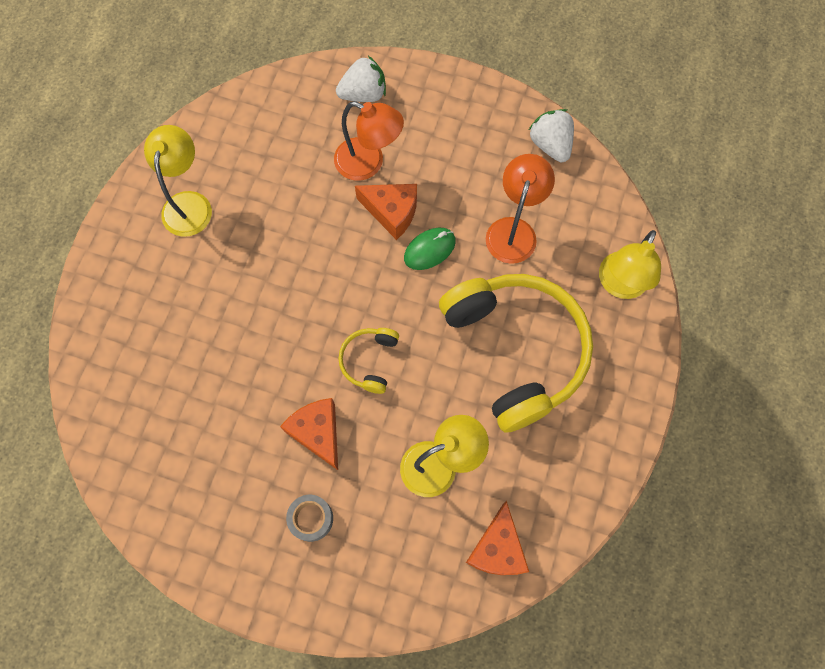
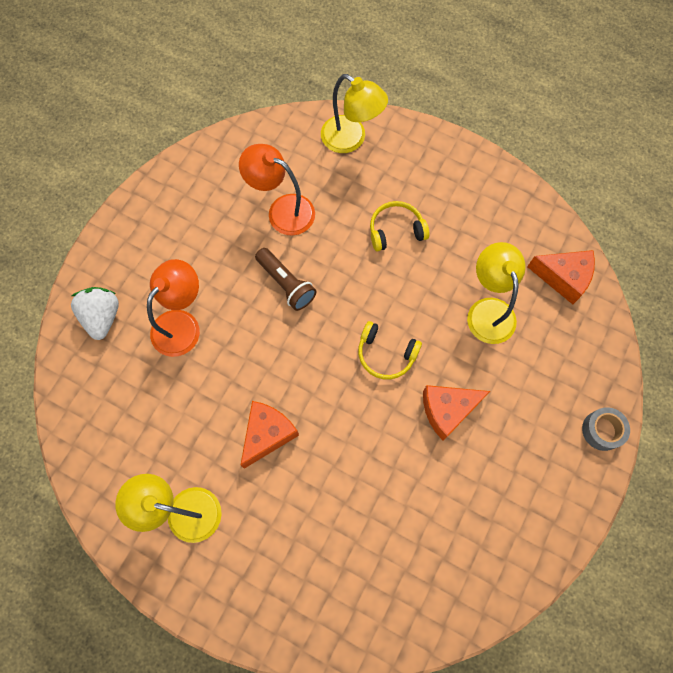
camera: 80 degrees left, 0 degrees up
(311, 519) = (525, 427): grey tape -> grey tape (602, 430)
(392, 212) = (240, 311): orange cheese -> orange cheese (267, 434)
(429, 250) = (286, 284): green mouse -> brown flashlight
(516, 350) = (396, 230): yellow headphones -> yellow headphones, size x0.43
(550, 145) = (204, 164): white strawberry -> none

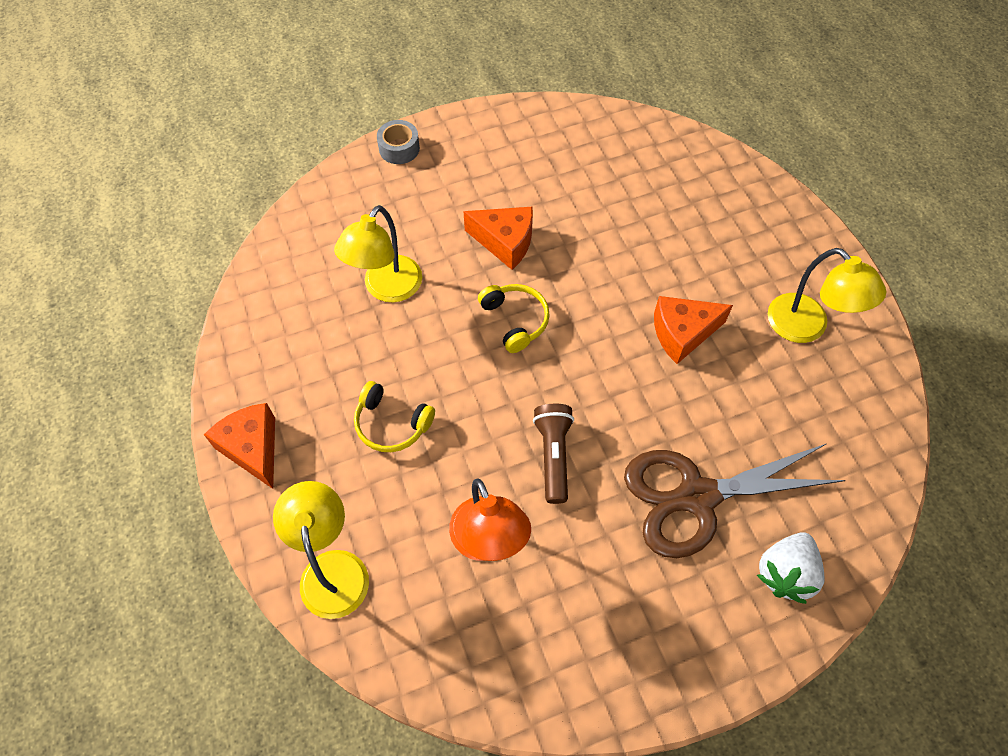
camera: 140 degrees left, 10 degrees down
(182, 324) = (697, 496): orange lamp -> brown scissors
(563, 278) = (292, 265): orange cheese -> orange cheese (253, 448)

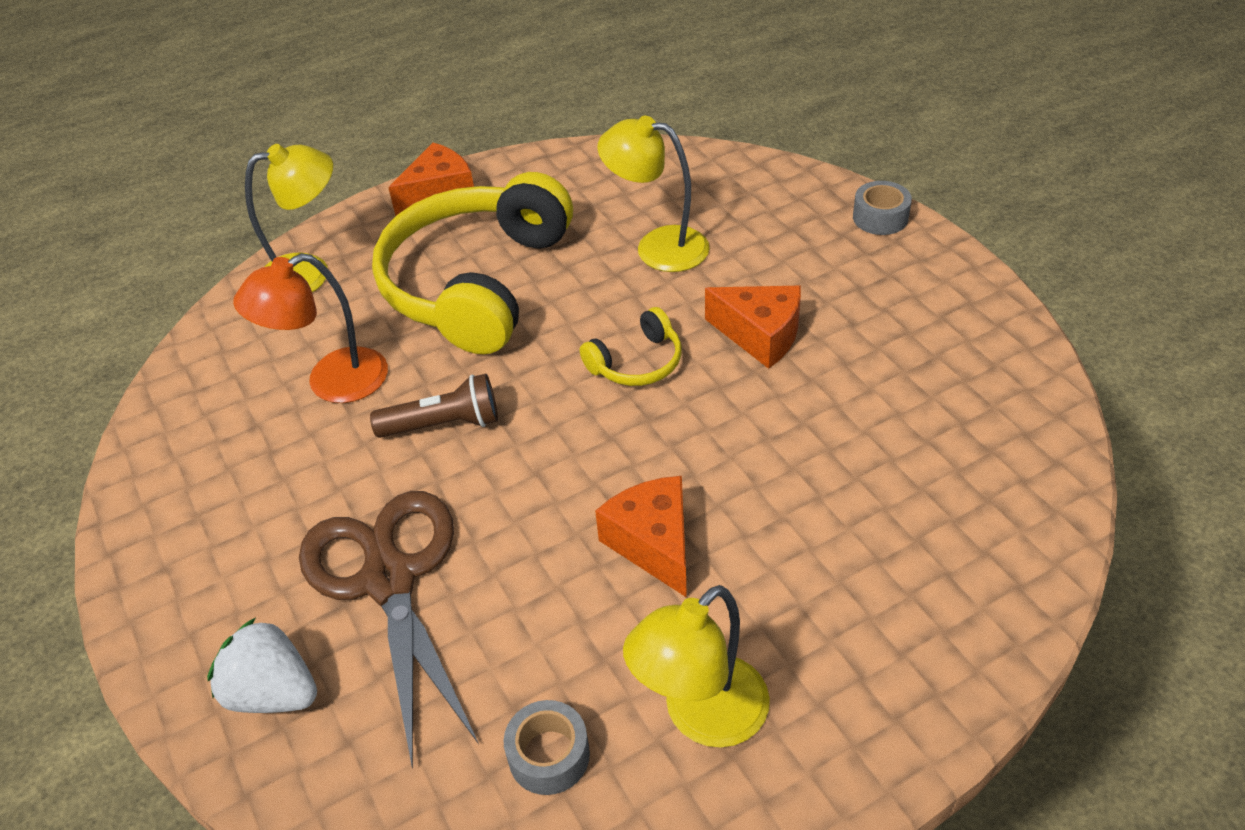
camera: 85 degrees right, 15 degrees down
(391, 424) = (476, 283): yellow headphones -> yellow headphones, size x2.33
(505, 242) = (760, 335): orange cheese -> orange cheese turned 75 degrees counterclockwise
(831, 407) = (549, 755): none -> grey tape

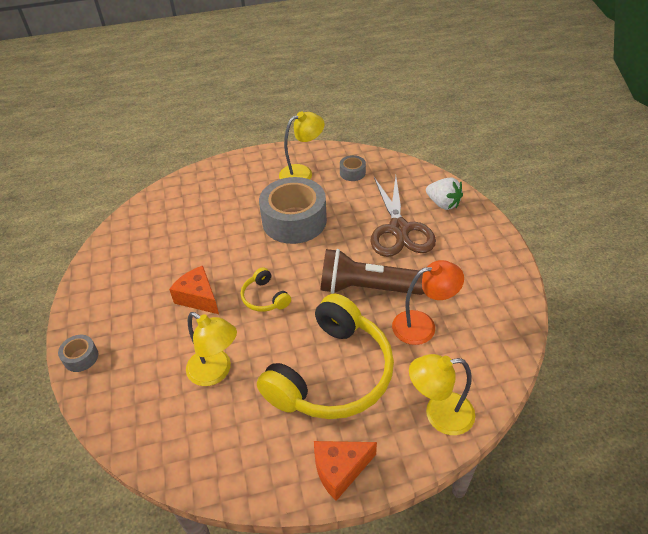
camera: 165 degrees left, 0 degrees up
(444, 424) = (367, 288): brown flashlight -> brown flashlight, size x1.71
(637, 363) = (264, 297): yellow headphones -> yellow headphones turned 105 degrees counterclockwise
(653, 543) = (294, 220): orange cheese -> grey tape

